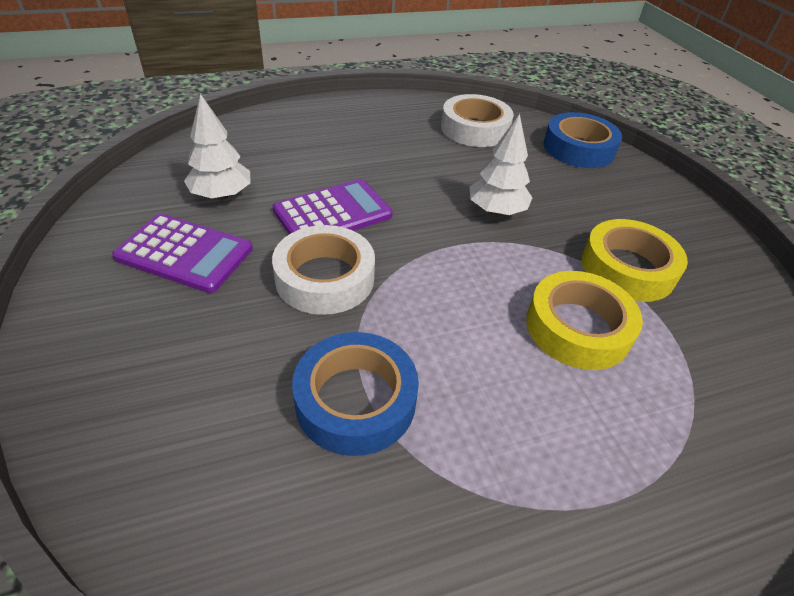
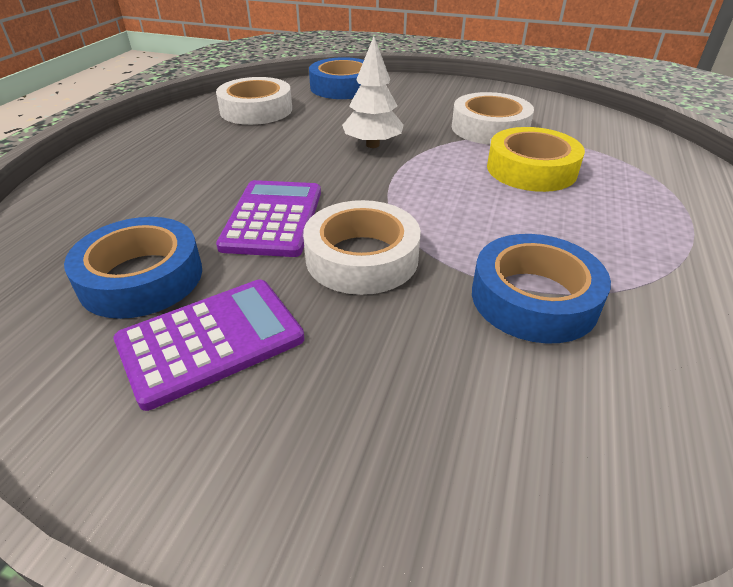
camera: 50 degrees left, 5 degrees down
(221, 195) = (141, 277): white tree -> blue tape
(627, 268) = (489, 128): yellow tape -> white tape

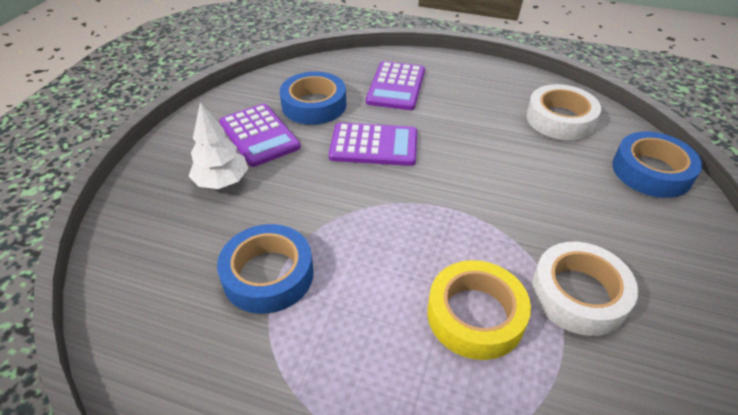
camera: 90 degrees right, 5 degrees up
(132, 199) = (396, 86): none -> purple calculator
(362, 257) = (325, 188): white tape -> none
(372, 145) = (505, 194): white tree -> white tree (222, 182)

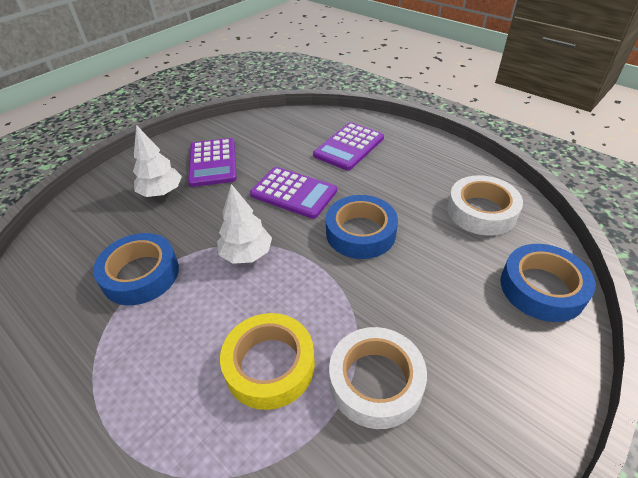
camera: 25 degrees right, 0 degrees up
(314, 105) = (271, 148): blue tape -> blue tape (360, 233)
(371, 219) = (247, 254): none -> white tree

